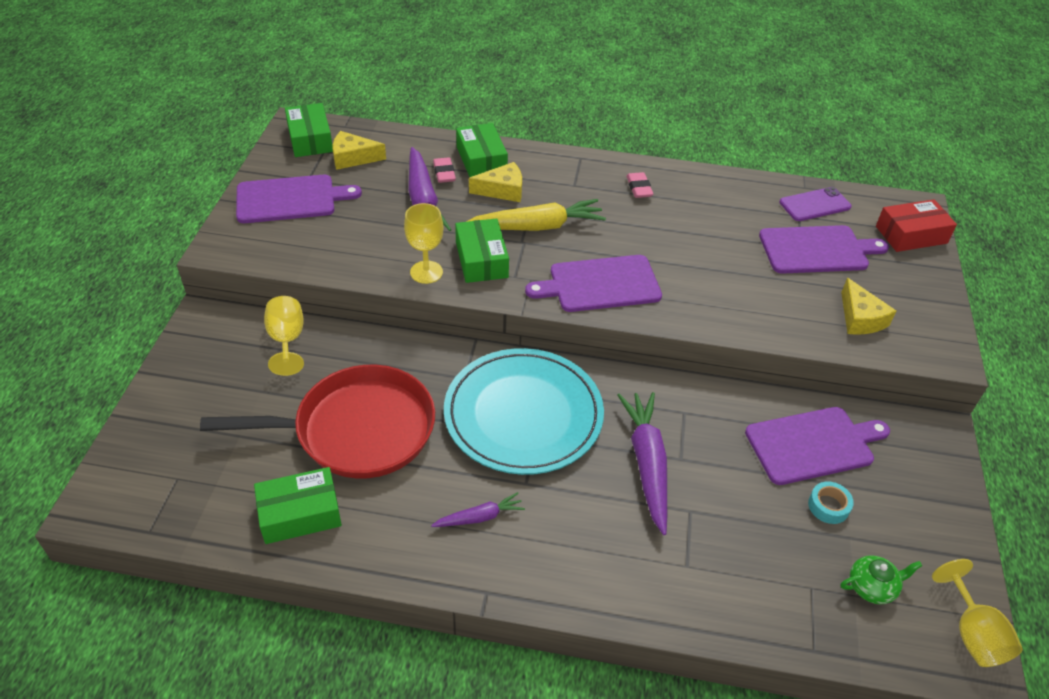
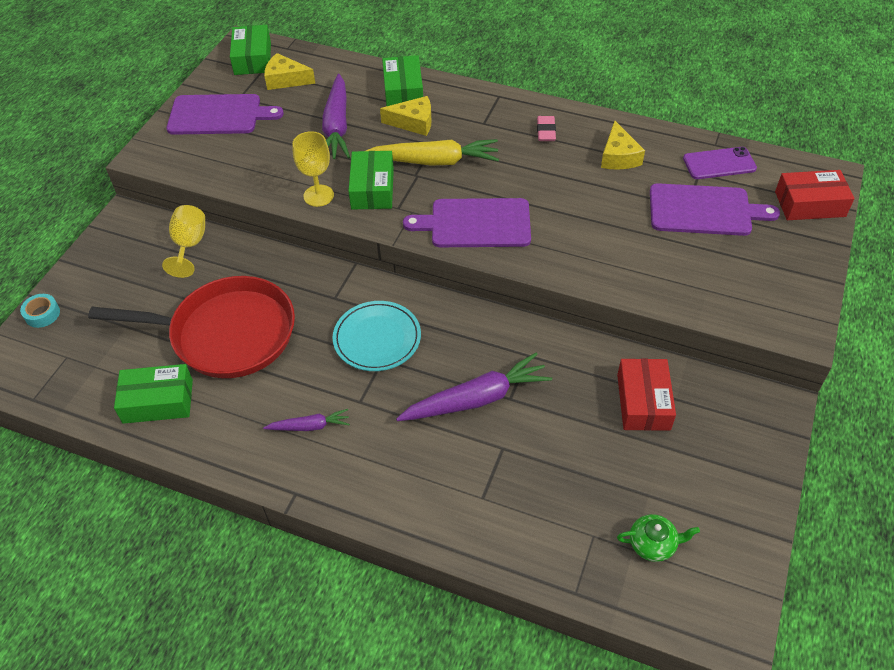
camera: 15 degrees right, 5 degrees up
(444, 173) = (364, 101): pink eraser -> none
(523, 415) = (377, 338): turquoise plate -> turquoise plate, size x0.60
(647, 464) = (476, 399): purple carrot -> purple carrot turned 60 degrees clockwise
(813, 444) = (643, 402): purple cutting board -> red box
(828, 506) = (637, 462): turquoise tape -> turquoise tape (42, 314)
(860, 318) = (722, 284): yellow cheese -> yellow cheese (618, 156)
(972, 633) = (736, 603): yellow goblet -> none

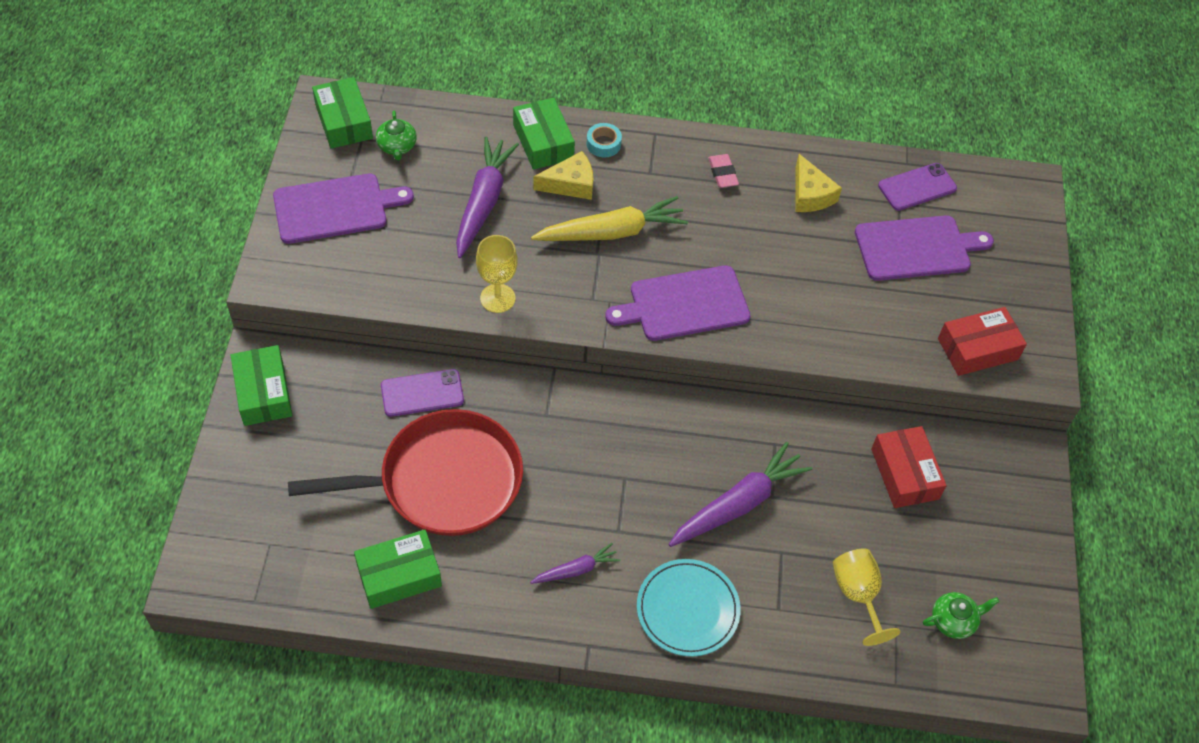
camera: 20 degrees left, 5 degrees up
(42, 314) = (216, 498): turquoise tape -> turquoise tape (603, 144)
(189, 245) = (354, 380): yellow goblet -> yellow goblet (858, 595)
(239, 264) = (422, 393): none -> purple phone
(286, 80) = (397, 146): yellow cheese -> green teapot
(337, 126) = (483, 202): purple carrot -> purple carrot turned 150 degrees counterclockwise
(372, 189) = (555, 279): green box -> green box (263, 393)
(377, 338) = (611, 455): turquoise plate -> turquoise plate (687, 609)
(810, 204) = (1019, 223): red box -> red box (977, 349)

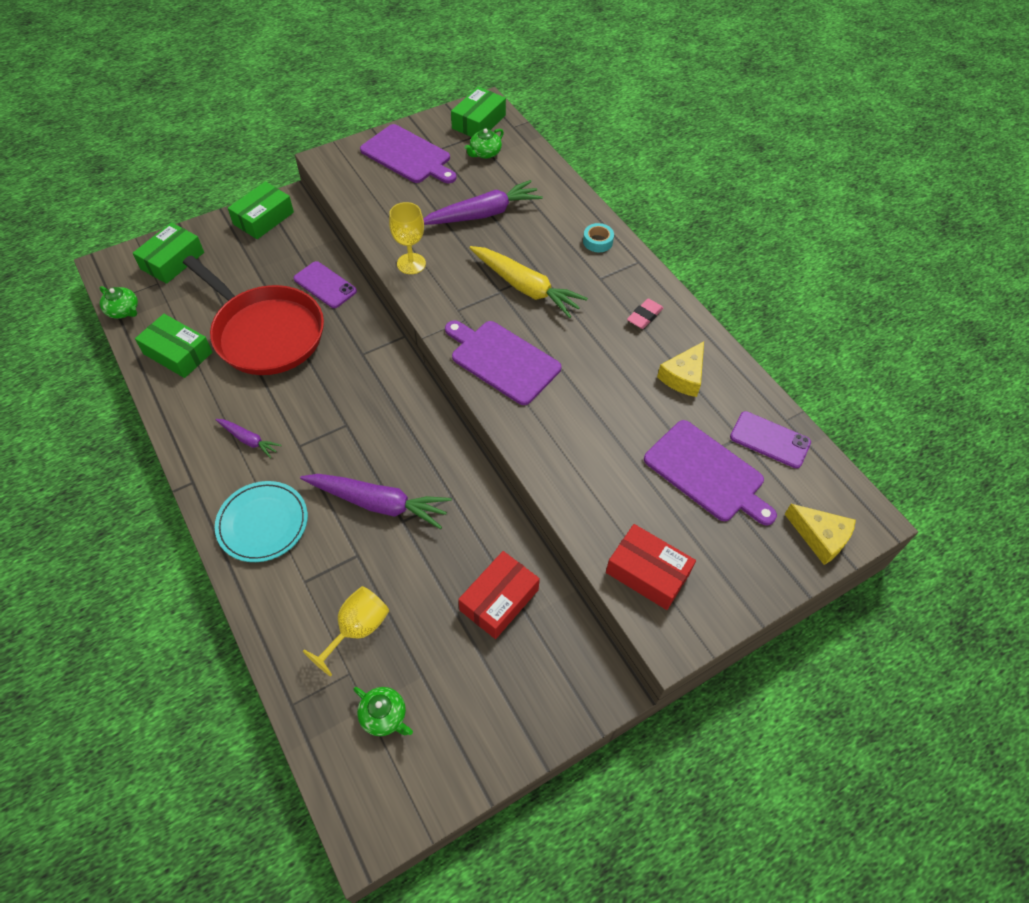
camera: 55 degrees right, 0 degrees up
(284, 598) = (123, 311): none -> green teapot
(543, 142) = (565, 213): green box -> green box (172, 261)
(570, 184) = (544, 245): yellow cheese -> yellow cheese (820, 537)

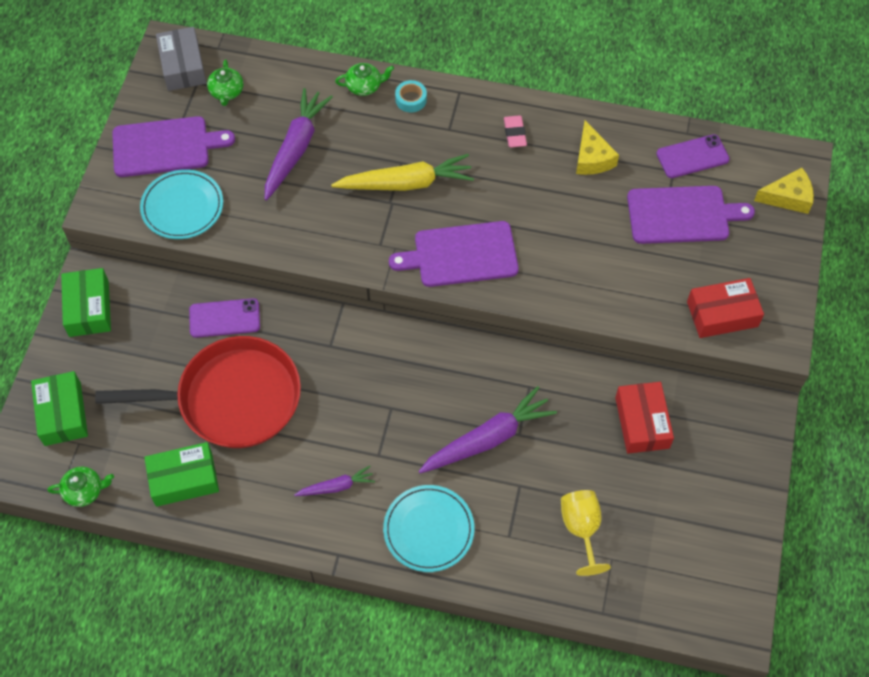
camera: 45 degrees left, 5 degrees up
(371, 194) = (182, 207): none -> turquoise plate
(384, 716) = (664, 559): green teapot -> green teapot (364, 86)
(411, 263) = (296, 238): yellow goblet -> none
(478, 122) = (183, 66): green box -> grey box

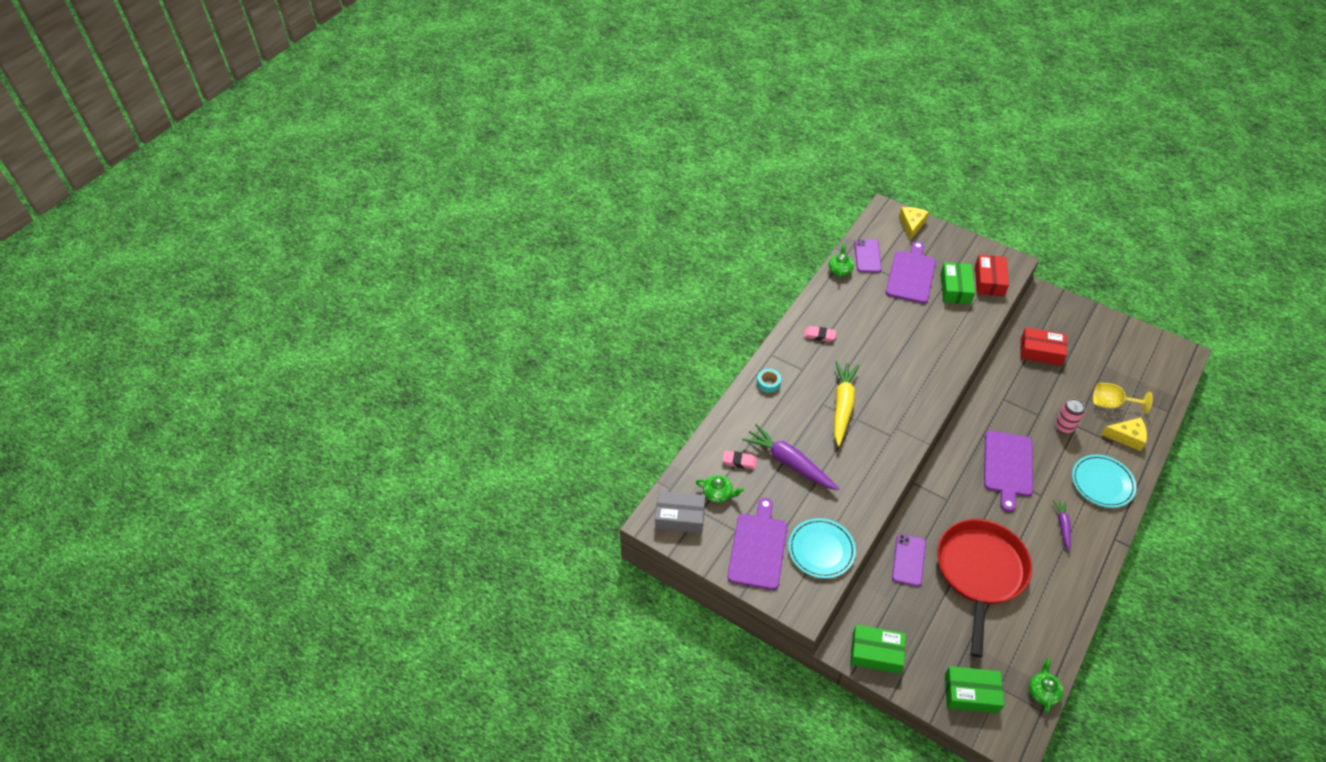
camera: 70 degrees left, 10 degrees down
(184, 479) = (1042, 620): green box -> green box (955, 289)
(279, 100) = (739, 461): none -> pink eraser
(364, 86) = (746, 406): green teapot -> green teapot (840, 269)
(461, 255) = (912, 393): purple cutting board -> purple cutting board (1008, 466)
(488, 439) = (1039, 432): purple carrot -> none
(510, 470) = (1064, 426): none -> pink can
(592, 158) = (853, 303): yellow cheese -> yellow cheese (1127, 437)

